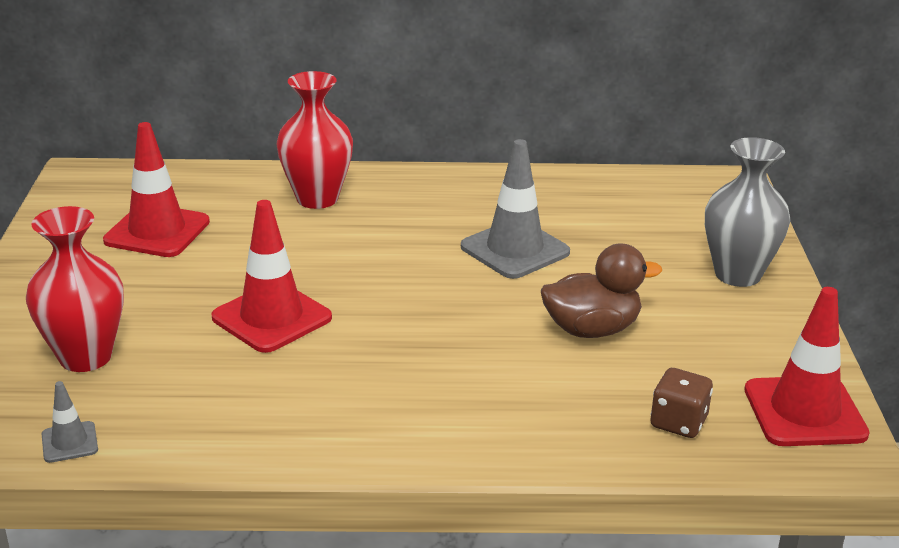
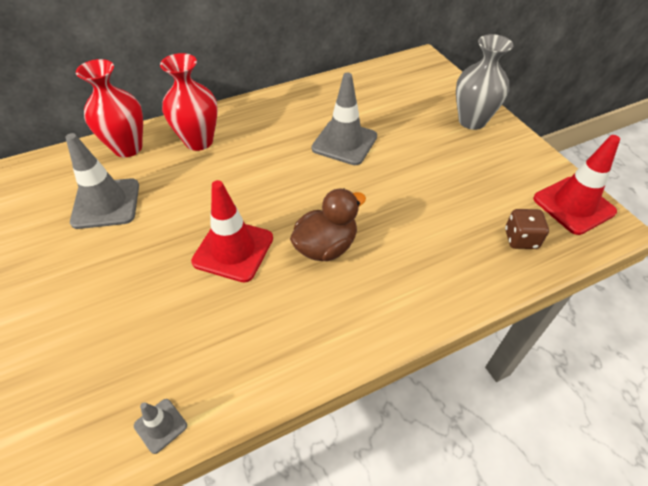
camera: 25 degrees left, 20 degrees up
(85, 357) = (122, 337): red vase -> red vase (128, 148)
(157, 231) = (106, 203): red traffic cone -> grey traffic cone
(592, 329) = (428, 187): brown duck -> brown duck (326, 246)

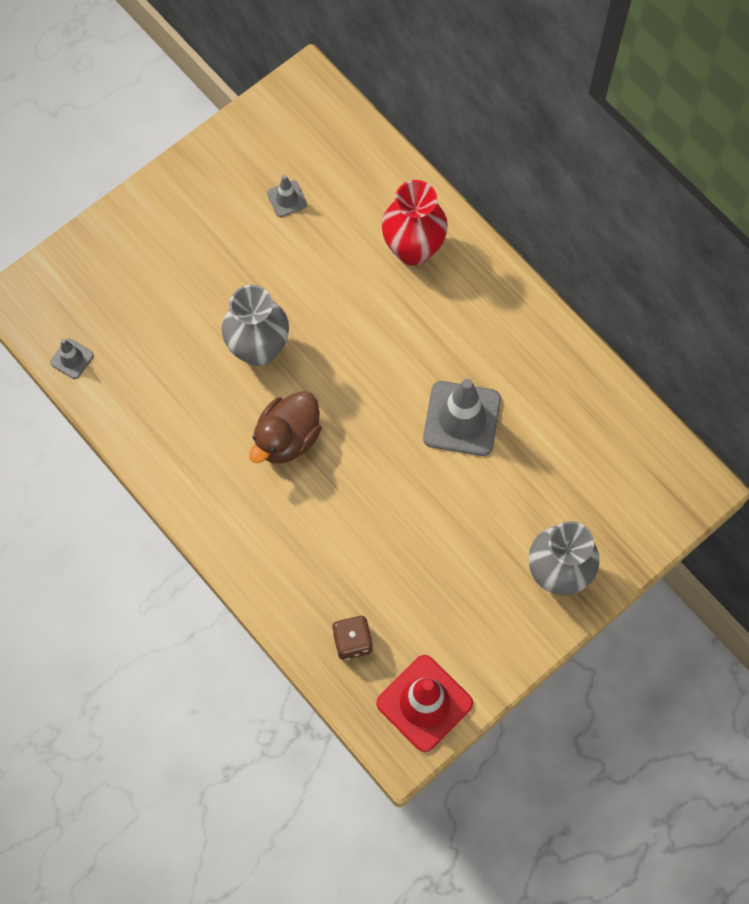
camera: 75 degrees right, 20 degrees up
(106, 203) = (287, 199): grey traffic cone -> grey traffic cone, size x0.49
(128, 148) = (378, 176): red vase -> none
(233, 250) = (259, 349): red traffic cone -> grey vase
(326, 246) = (287, 438): brown duck -> brown duck turned 90 degrees clockwise

